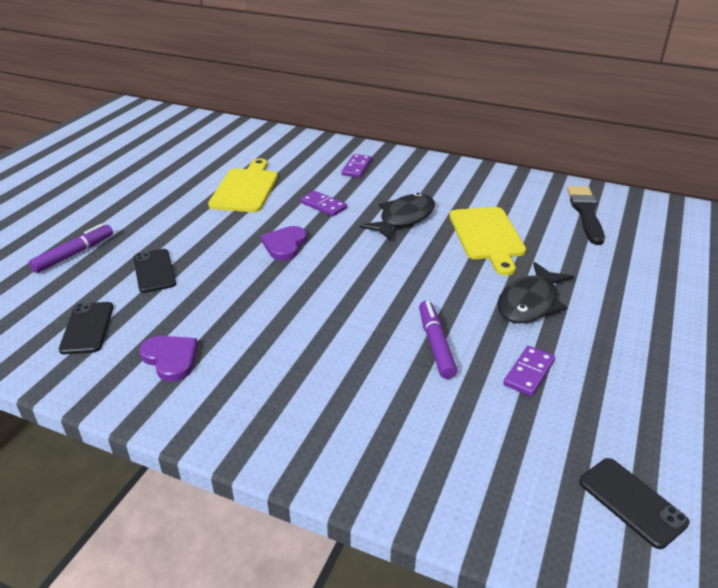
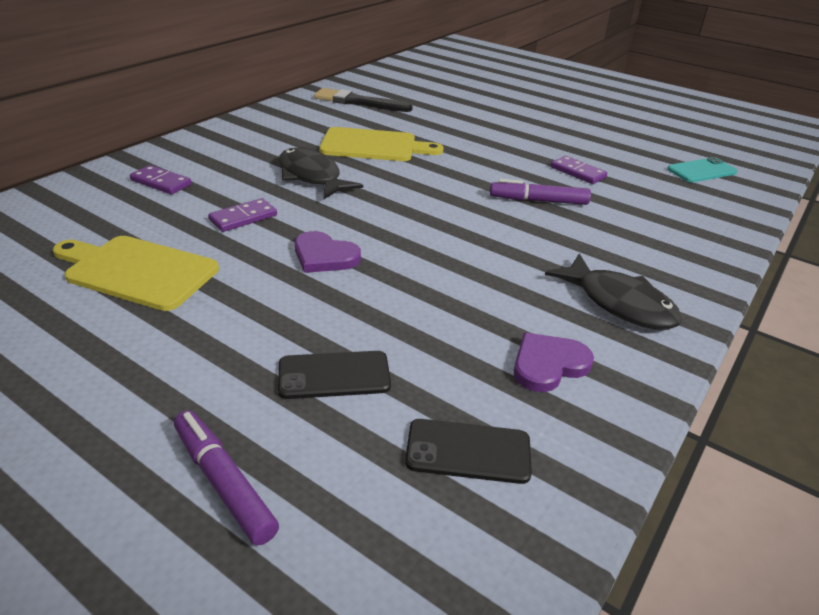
camera: 80 degrees left, 0 degrees up
(530, 302) = (486, 152): black fish -> black fish (619, 303)
(632, 502) = (701, 171): black phone -> turquoise phone

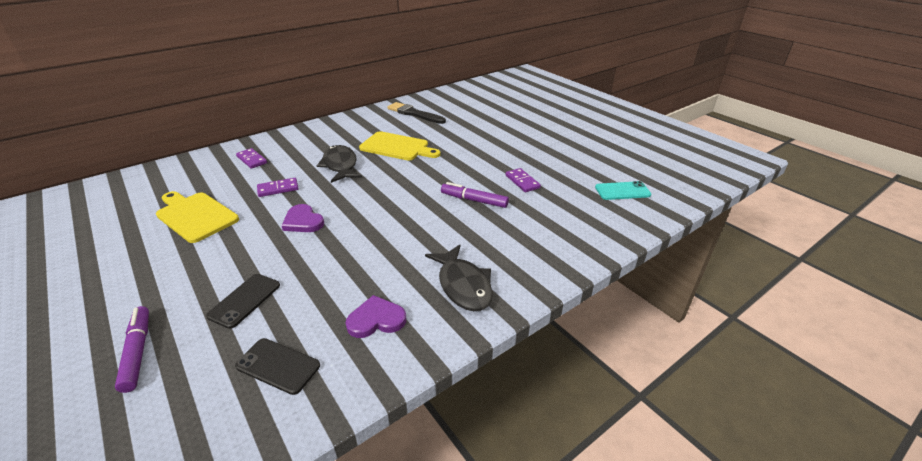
camera: 20 degrees right, 0 degrees up
(334, 375) = (244, 300): black phone -> black phone turned 75 degrees counterclockwise

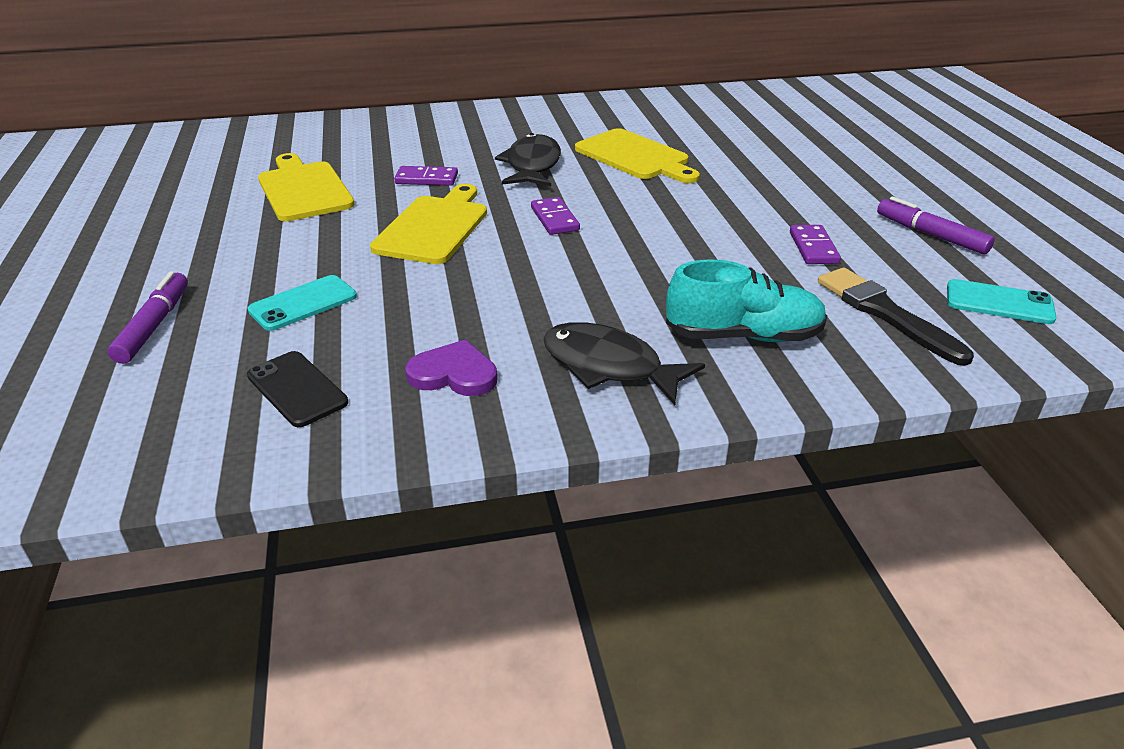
camera: 25 degrees right, 0 degrees up
(244, 300) = (303, 303): black phone -> turquoise phone
(252, 160) = (414, 135): purple domino -> purple domino (554, 219)
(303, 221) = (434, 227): purple heart -> yellow cutting board
(414, 114) = (696, 113): black brush -> black brush (885, 313)
(463, 285) = (609, 366): black fish -> black fish turned 120 degrees clockwise
(474, 200) = (709, 256): purple marker -> purple marker (931, 235)
(520, 244) = (743, 336): none -> turquoise shoe

